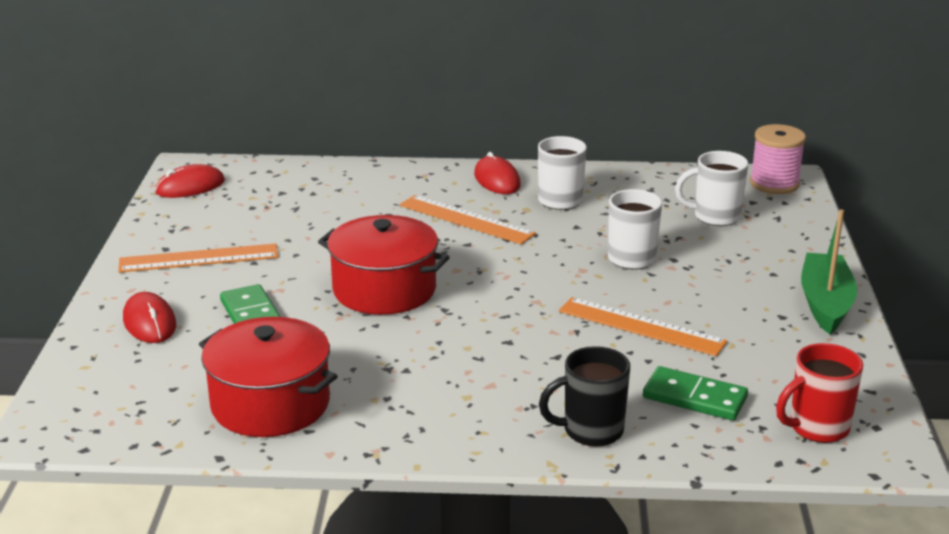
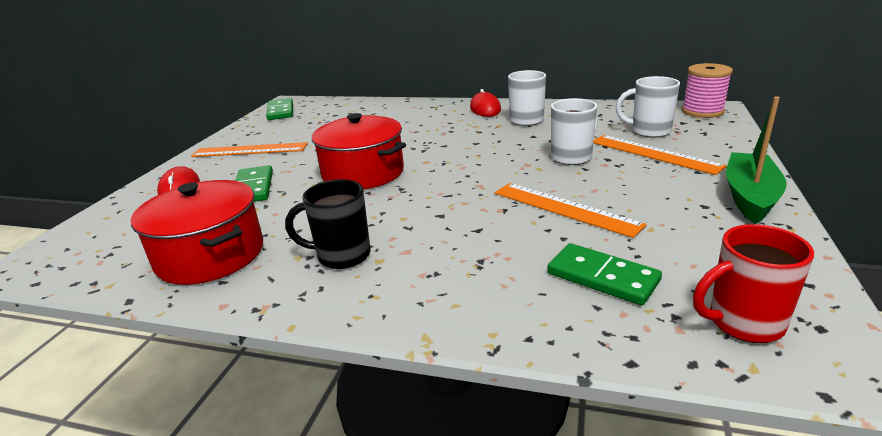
camera: 15 degrees right, 0 degrees up
(190, 187) = (280, 111): red mouse -> green domino
(466, 219) = (451, 131): orange ruler -> orange ruler (654, 154)
(591, 431) = (482, 304): black mug -> black mug (342, 256)

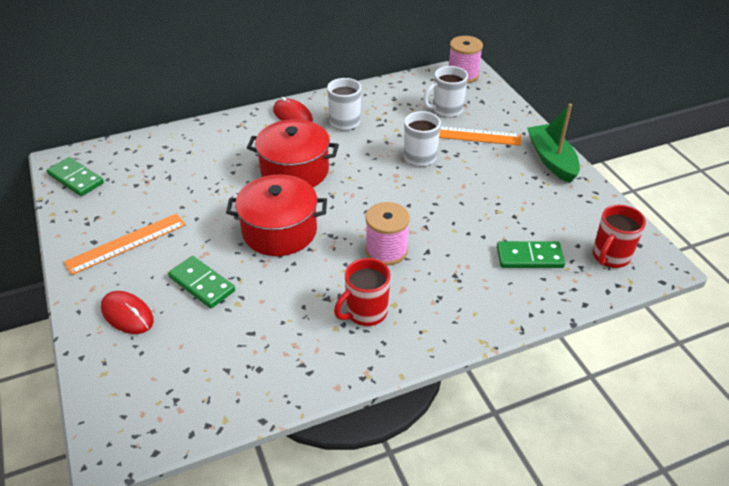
camera: 40 degrees left, 15 degrees up
(210, 255) = (267, 358): red pot -> red pot (295, 171)
(342, 256) = (365, 313): black mug -> red mug
(435, 215) = (386, 250): none -> pink spool
(564, 208) = (461, 210): orange ruler -> none

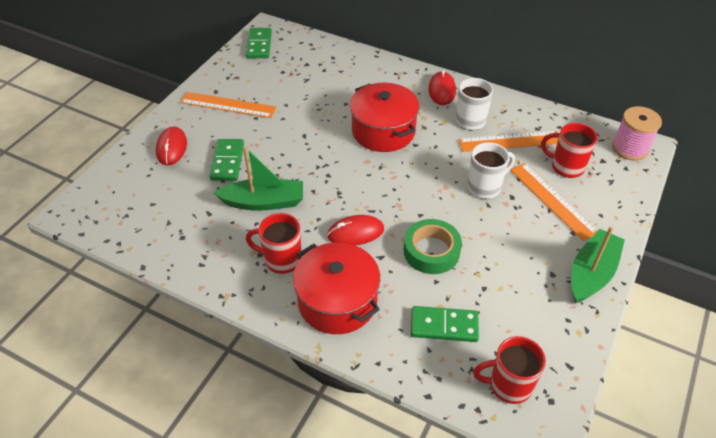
camera: 50 degrees right, 5 degrees up
(279, 231) = (314, 164): red pot -> red pot (337, 301)
(284, 287) = (263, 202): none -> green boat
(386, 250) = (355, 232): pink spool -> red mouse
(390, 118) = (510, 141): none -> orange ruler
(446, 110) = (566, 167): white mug -> red mug
(452, 221) = (431, 251): none -> green tape
(529, 257) = (444, 326): green domino -> green domino turned 45 degrees counterclockwise

